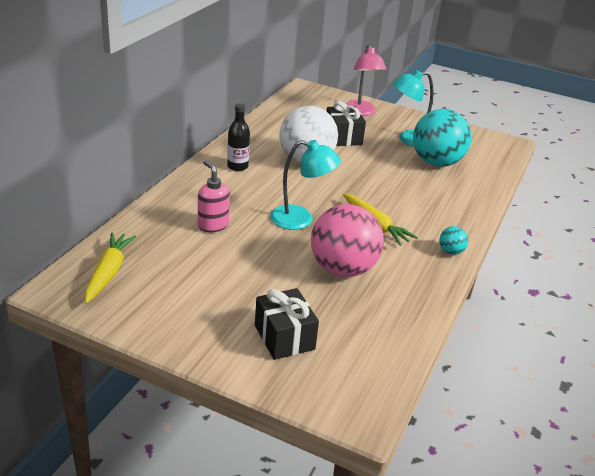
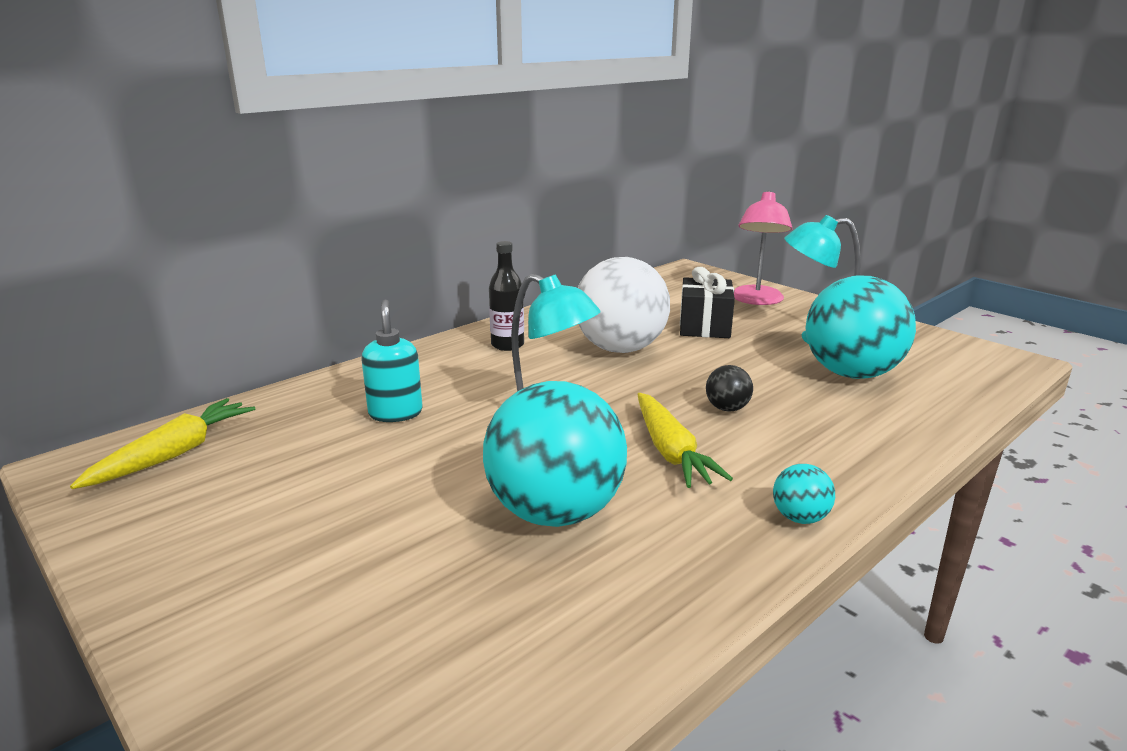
camera: 25 degrees right, 10 degrees down
(213, 225) = (395, 413): pink soap dispenser -> turquoise soap dispenser
(284, 337) = (335, 617): black gift -> none
(343, 269) = (555, 512): pink ball -> turquoise ball
(387, 195) = (727, 408): none -> black ball

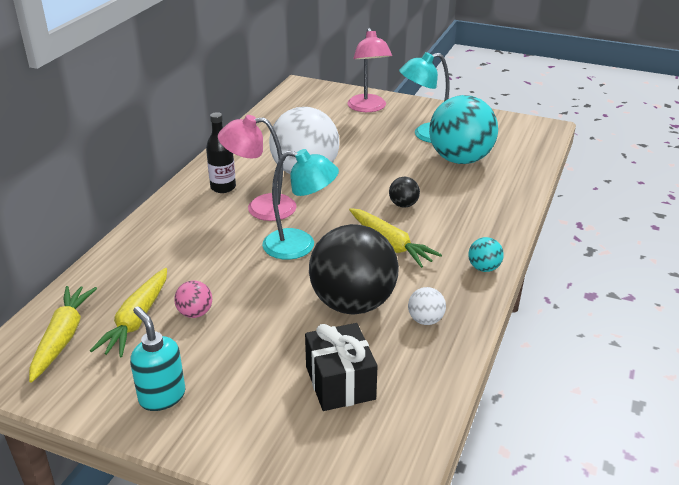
camera: 25 degrees left, 10 degrees up
(269, 457) = (137, 320): none -> yellow carrot
(342, 468) = (195, 313): none -> pink ball
(395, 413) = (193, 263): turquoise soap dispenser -> turquoise soap dispenser (162, 396)
(532, 373) = (261, 208): none -> pink lamp
(555, 512) = (353, 303): turquoise ball -> black ball
(648, 567) = (425, 320): none -> white ball
(704, 326) = (348, 140): black gift -> black gift (340, 383)

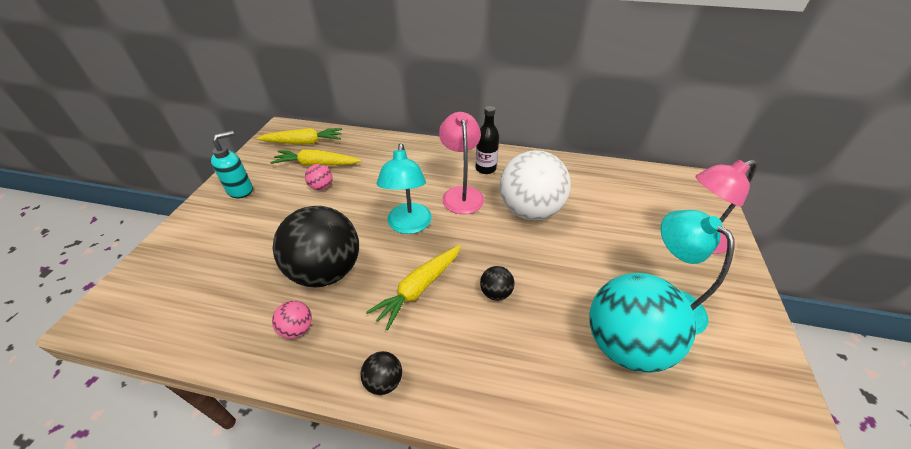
camera: 80 degrees right, 10 degrees up
(340, 383) = (228, 275): black gift -> none
(425, 320) = (297, 329): white ball -> pink ball
(484, 268) = (384, 381): turquoise ball -> black ball

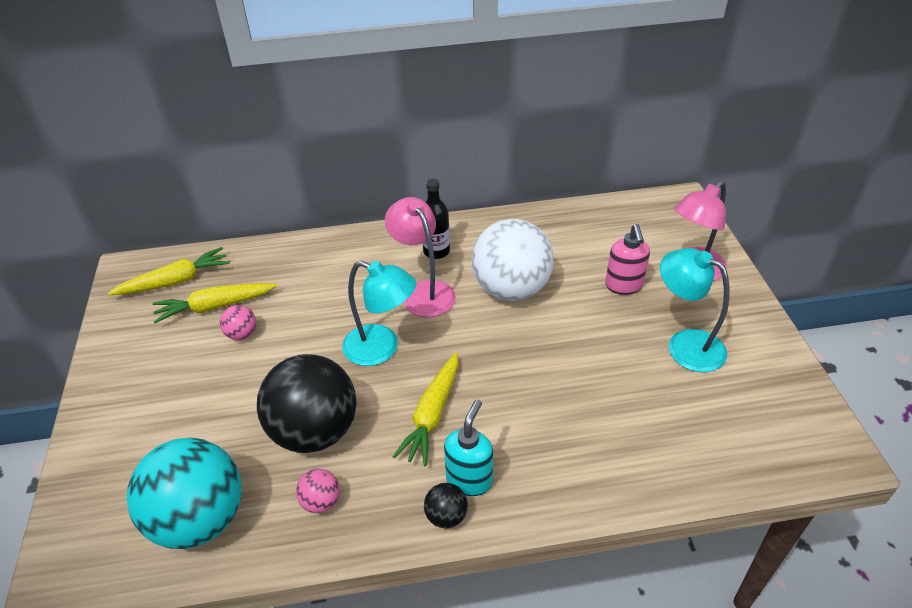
camera: 20 degrees left, 0 degrees up
(241, 190) = (132, 371): turquoise soap dispenser -> turquoise soap dispenser (469, 479)
(409, 225) = (381, 349): turquoise lamp -> turquoise lamp turned 45 degrees counterclockwise
(496, 293) = (516, 391): black ball -> none
(625, 344) = (660, 399): turquoise ball -> turquoise ball (200, 519)
(627, 234) = (624, 286): none -> pink soap dispenser

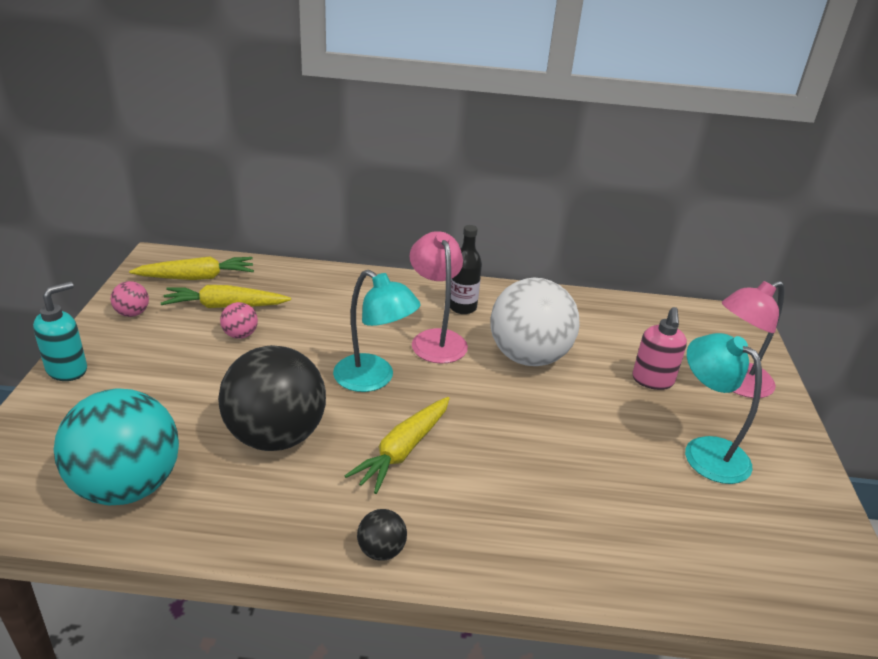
camera: 10 degrees right, 10 degrees down
(321, 501) = (255, 502): pink ball -> pink ball (132, 313)
(469, 479) = (419, 521): turquoise soap dispenser -> turquoise soap dispenser (68, 370)

